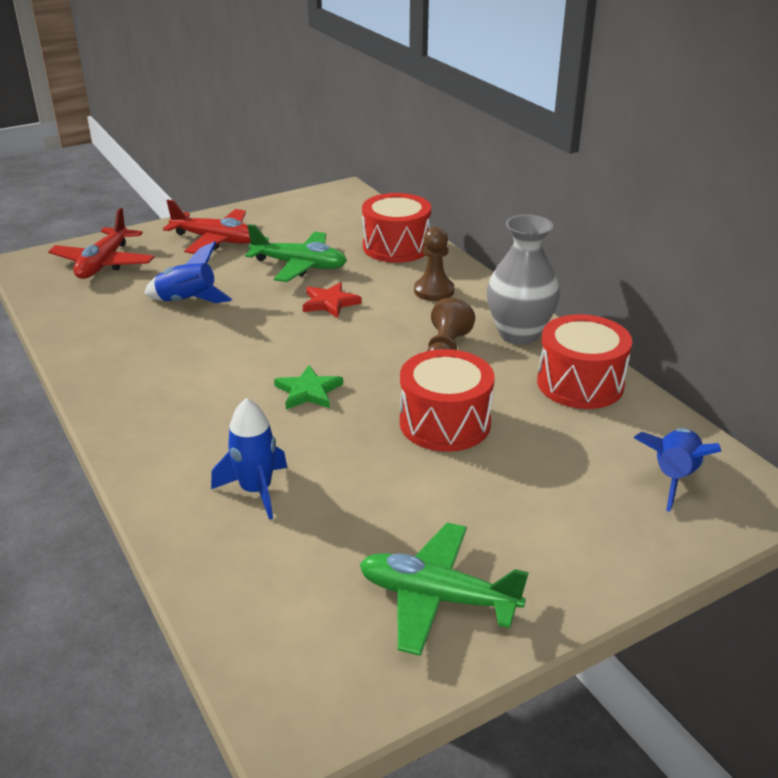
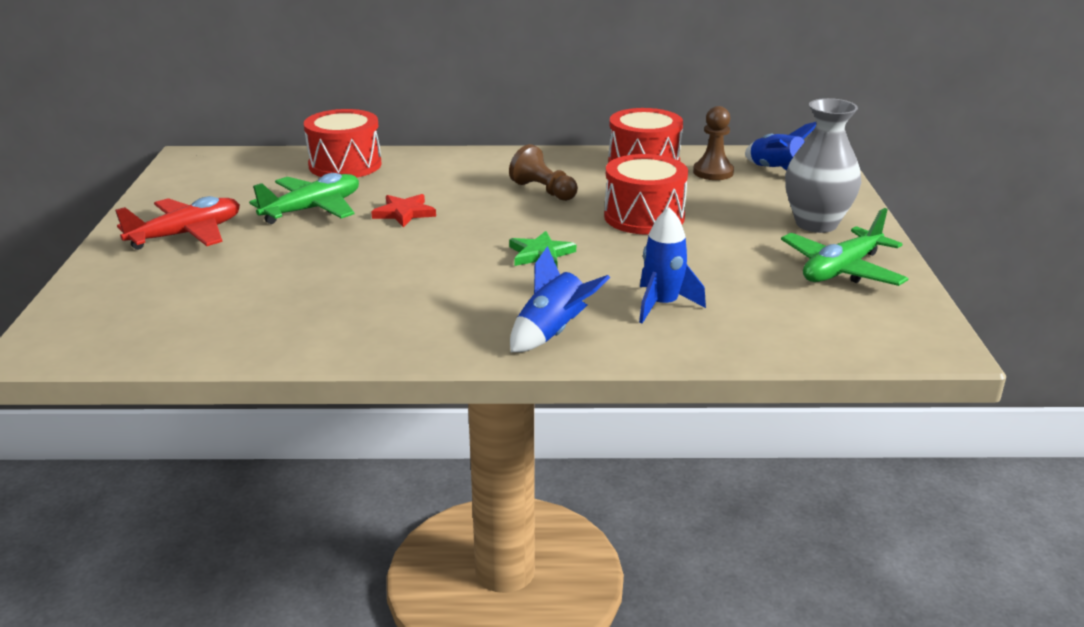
camera: 60 degrees left, 5 degrees down
(104, 263) = (133, 302): red plane -> none
(187, 301) = (300, 273): blue rocket -> blue rocket (552, 333)
(434, 291) = (446, 171): brown pawn -> brown pawn (713, 172)
(519, 334) = (554, 162): grey vase -> grey vase (816, 224)

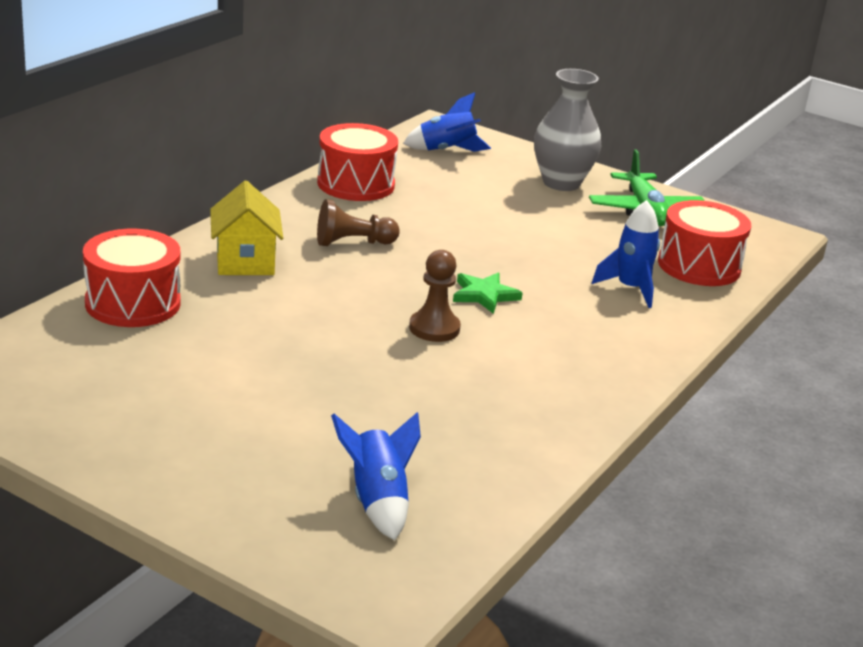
camera: 60 degrees left, 0 degrees up
(186, 234) = (196, 445): red plane -> none
(312, 209) = (231, 358): green plane -> none
(404, 213) = (310, 318): red star -> none
(454, 172) = (245, 262): none -> yellow house
(552, 333) = (631, 345): blue rocket -> blue rocket (377, 501)
(644, 217) = (466, 230): red drum -> red drum (699, 266)
(713, 172) = (415, 170): brown pawn -> brown pawn (434, 328)

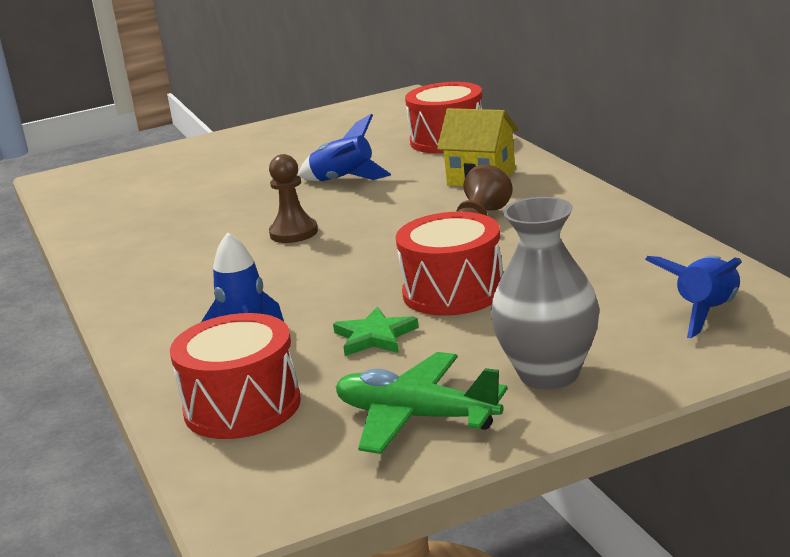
camera: 130 degrees right, 5 degrees down
(356, 184) = (623, 241): red drum -> red drum (453, 292)
(377, 501) = (131, 186): blue rocket -> blue rocket (343, 180)
(484, 295) = (321, 263): green star -> green star (375, 336)

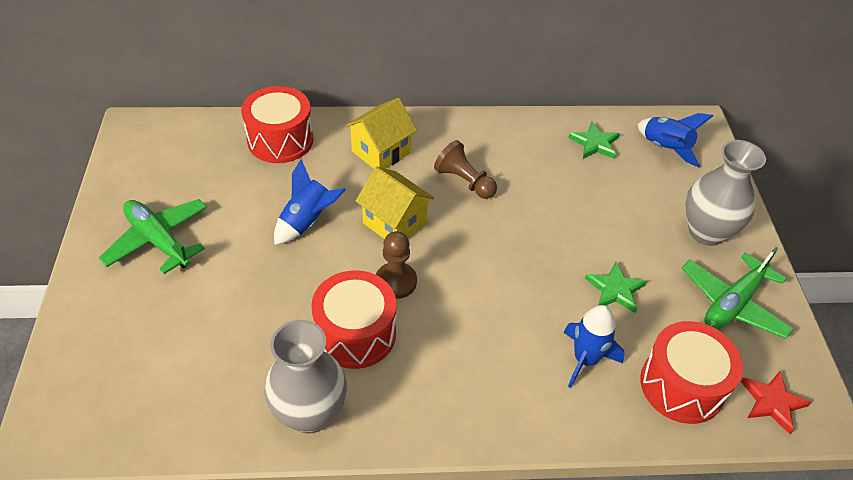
camera: 75 degrees left, 25 degrees up
(112, 245) = (310, 413): none -> grey vase
(249, 474) = (772, 402): none -> red star
(270, 145) = (158, 241): none -> green plane
(377, 211) = (394, 223): none -> yellow house
(453, 292) = (571, 232): red drum -> red drum (355, 333)
(649, 268) = (594, 143): none -> green star

